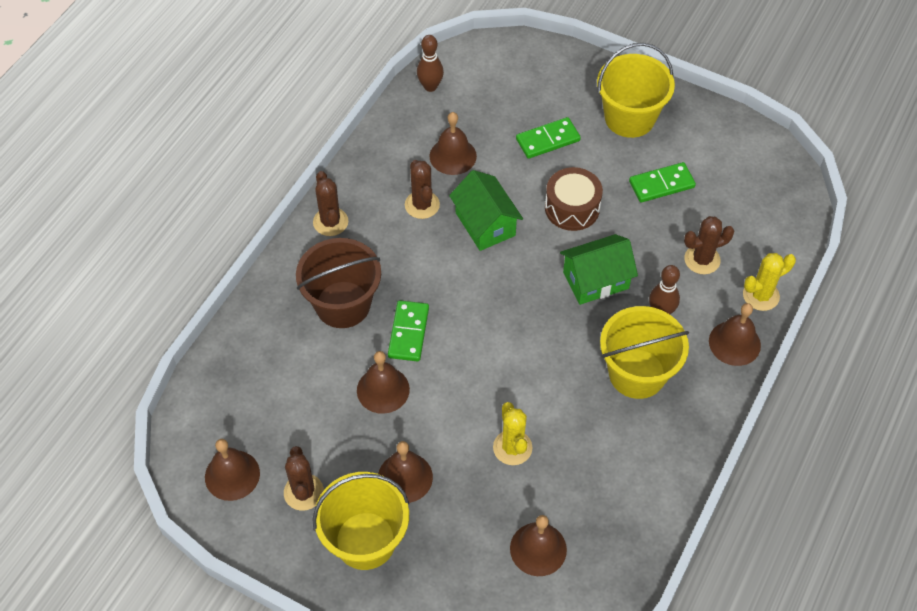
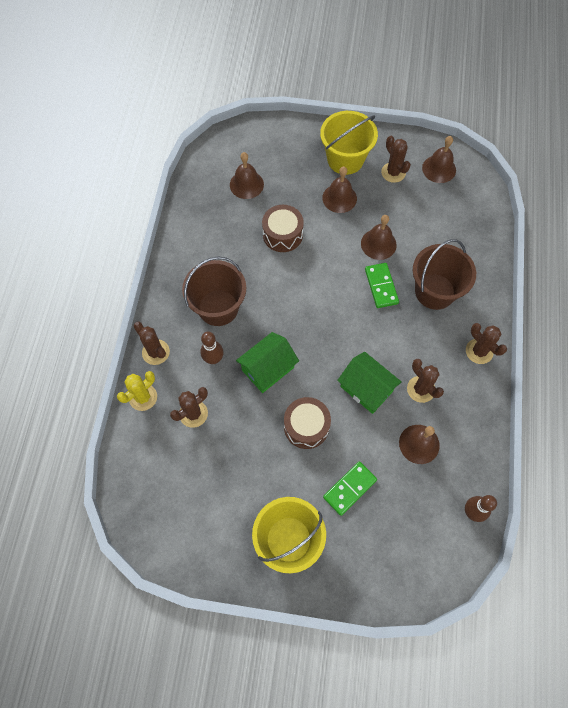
camera: 160 degrees right, 10 degrees up
(512, 447) = (282, 234): yellow cactus -> brown drum
(637, 373) = (218, 307): yellow bucket -> brown bucket
(661, 184) = (242, 475): green domino -> none
(734, 343) = (156, 352): brown bell -> brown cactus

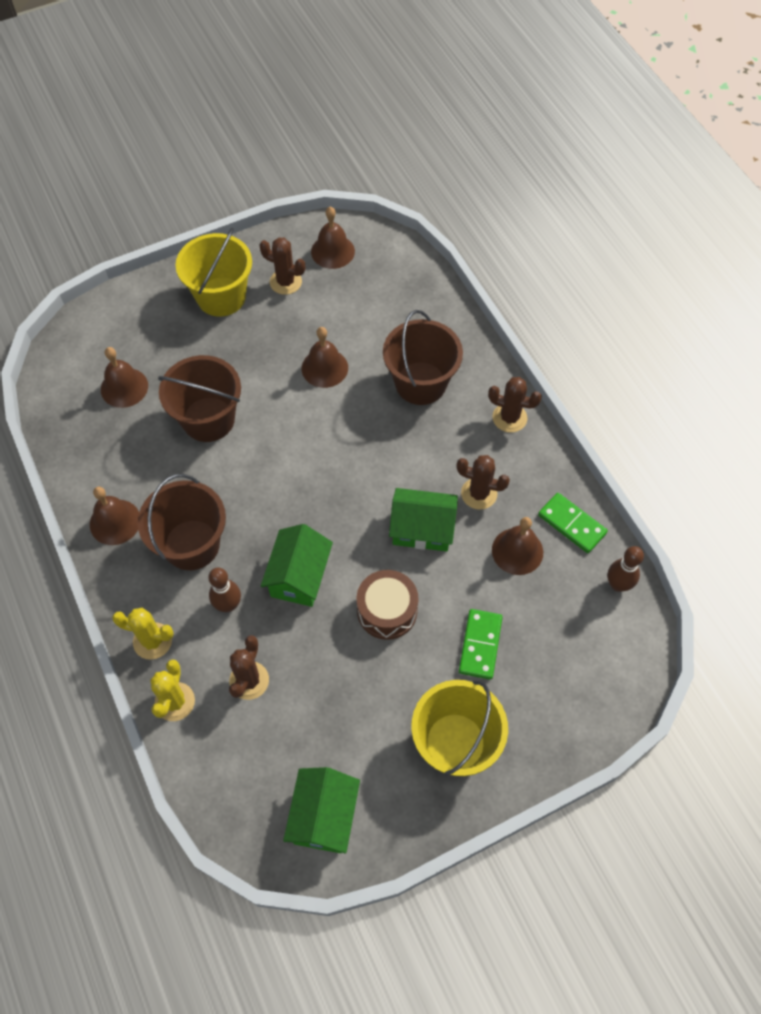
camera: 35 degrees left, 5 degrees down
(156, 352) = (152, 641): brown cactus -> yellow cactus
(178, 527) = (324, 816): none -> green house
(282, 234) = (208, 419): brown drum -> brown bucket
(339, 198) = (245, 342): brown bell -> brown bell (115, 522)
(381, 286) = (360, 411): green domino -> green domino (571, 524)

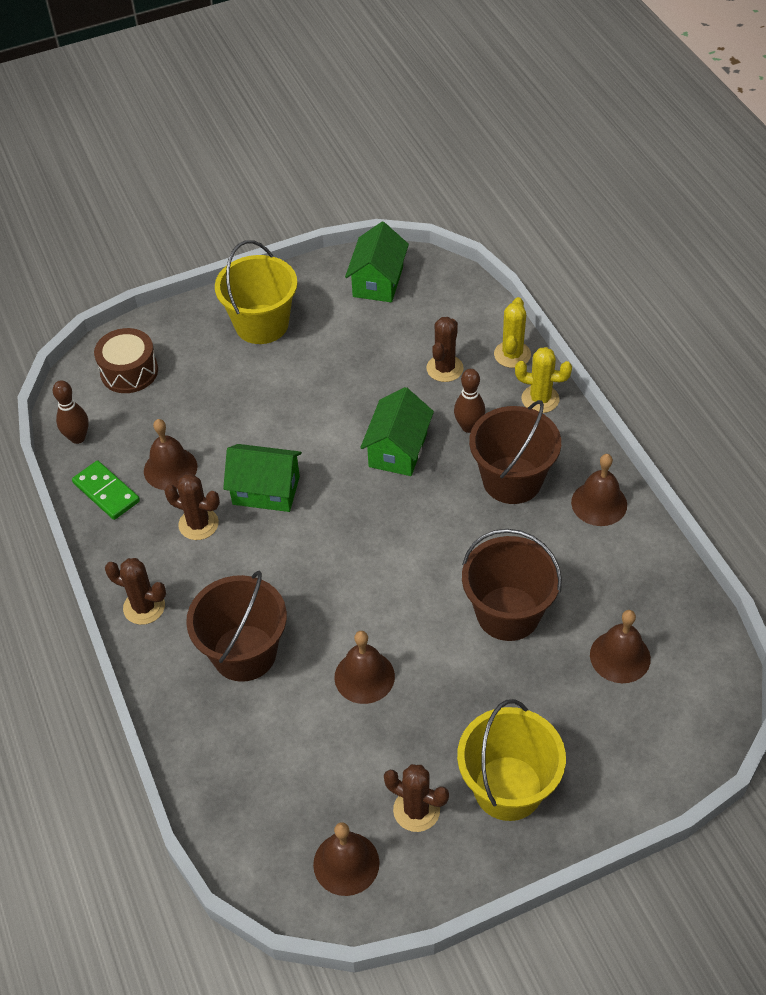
camera: 175 degrees left, 10 degrees down
(387, 611) = (311, 420): brown drum -> brown drum (129, 371)
(480, 645) = (225, 392): green domino -> none

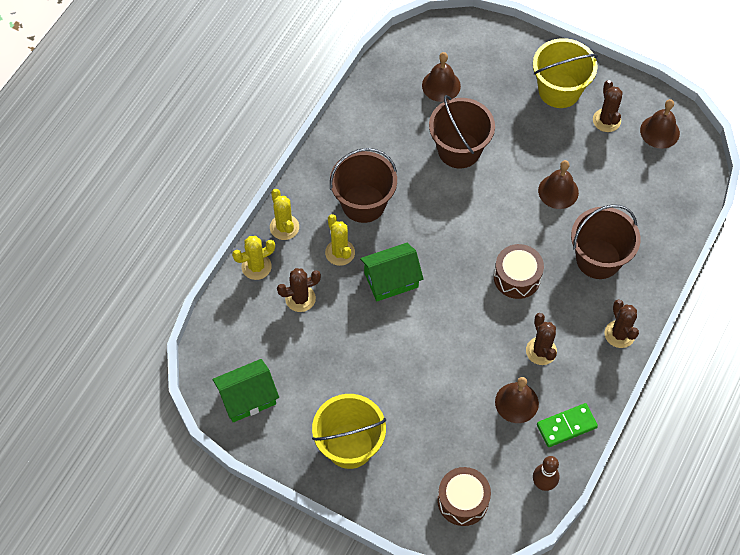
camera: 130 degrees left, 10 degrees up
(106, 492) = (566, 426): green domino -> green domino turned 60 degrees clockwise
(266, 490) = (484, 332): green house -> none
(297, 559) = (517, 277): none -> brown drum
(469, 427) = (340, 252): brown bowling pin -> yellow cactus
(599, 503) = (344, 150): brown bell -> none

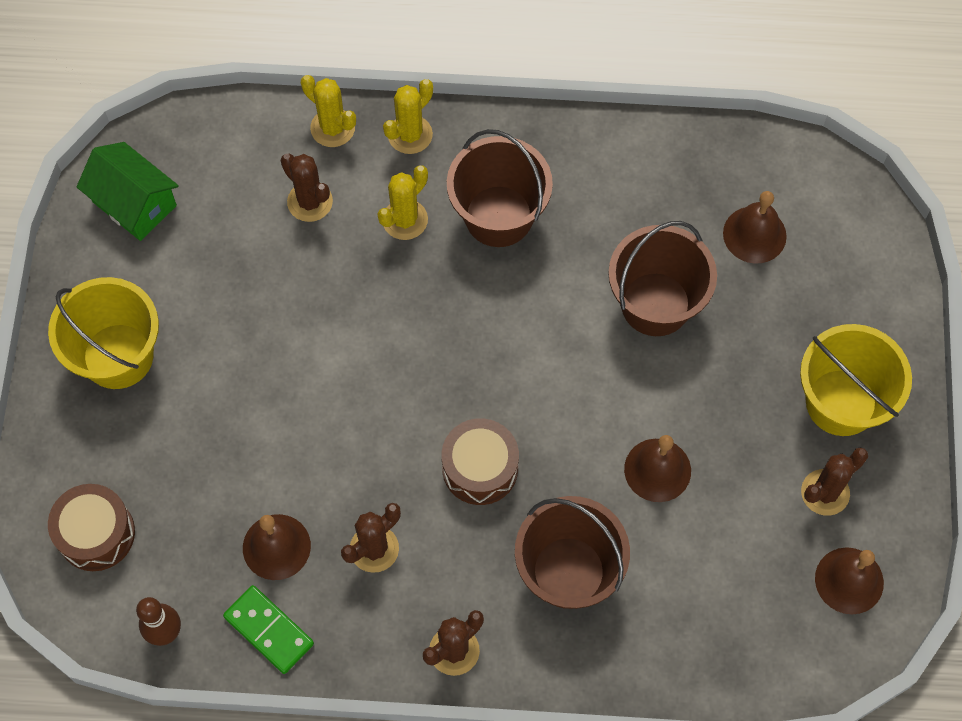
camera: 65 degrees right, 5 degrees up
(391, 280) = (393, 302): green house -> none

